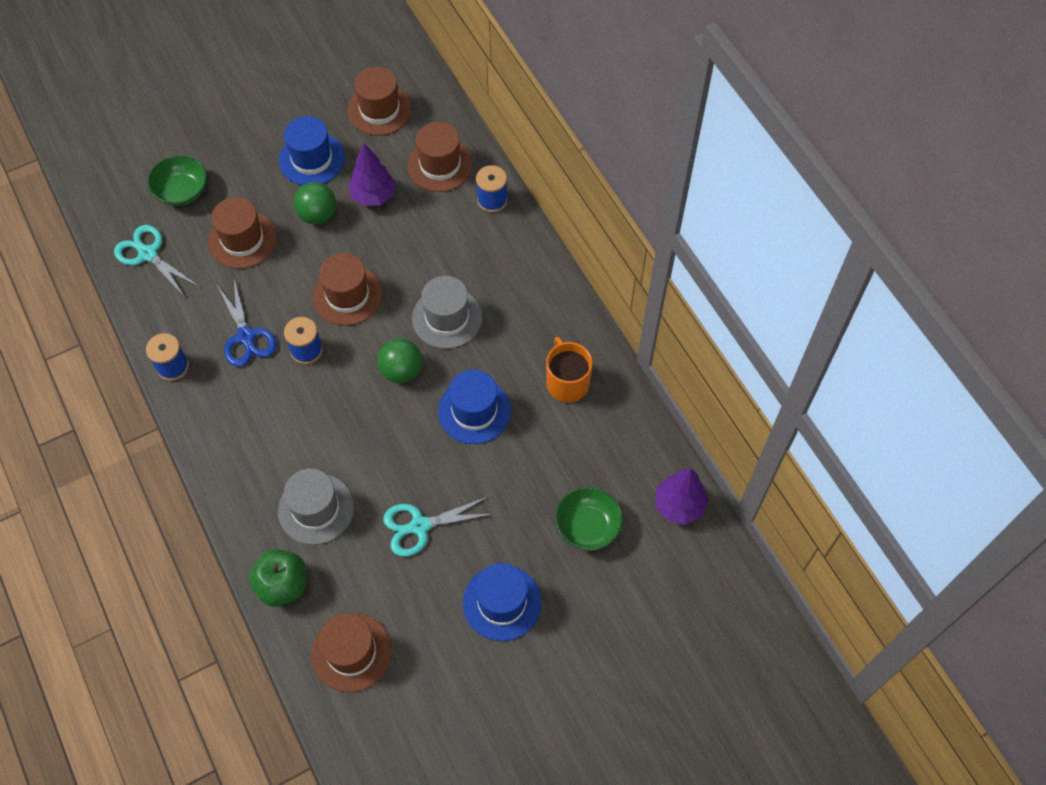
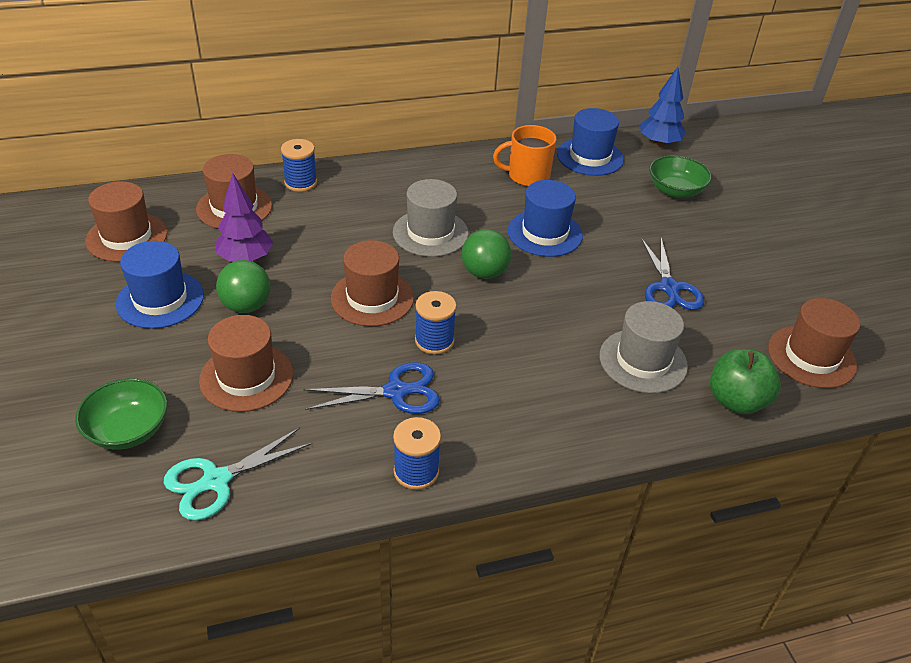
camera: 80 degrees left, 20 degrees down
(420, 526) = (669, 288): turquoise scissors -> blue scissors
(502, 602) = (751, 250): blue hat -> blue hat (590, 157)
(679, 505) = (659, 144): purple tree -> blue tree

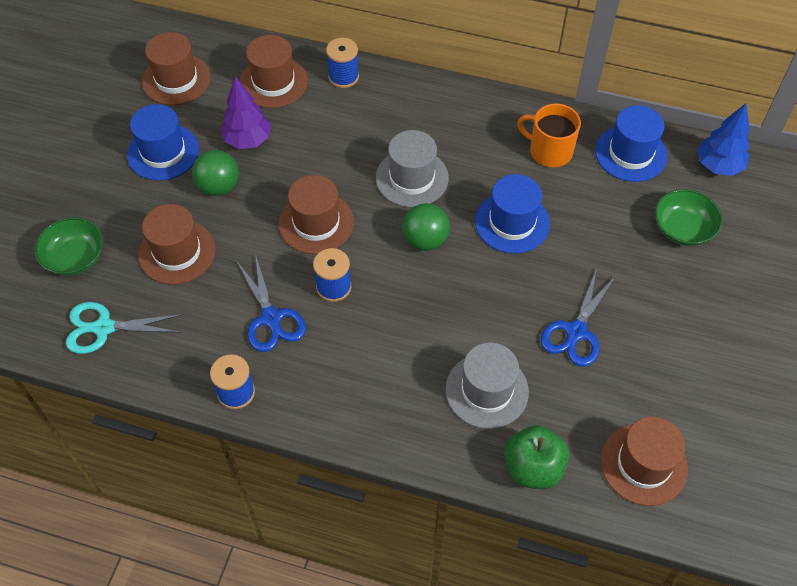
camera: 35 degrees right, 15 degrees up
(396, 391) = (271, 318): blue scissors -> blue scissors turned 45 degrees clockwise

